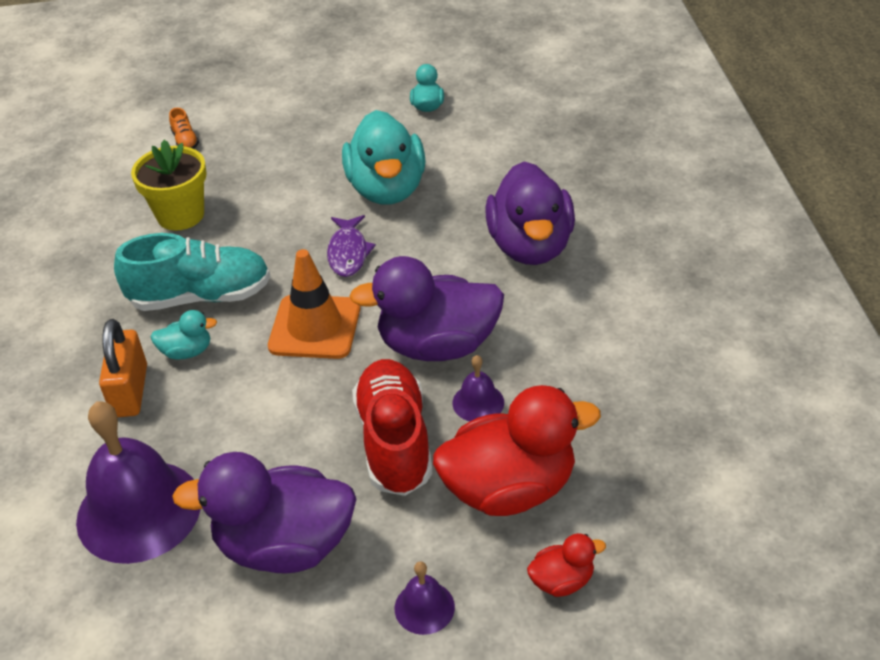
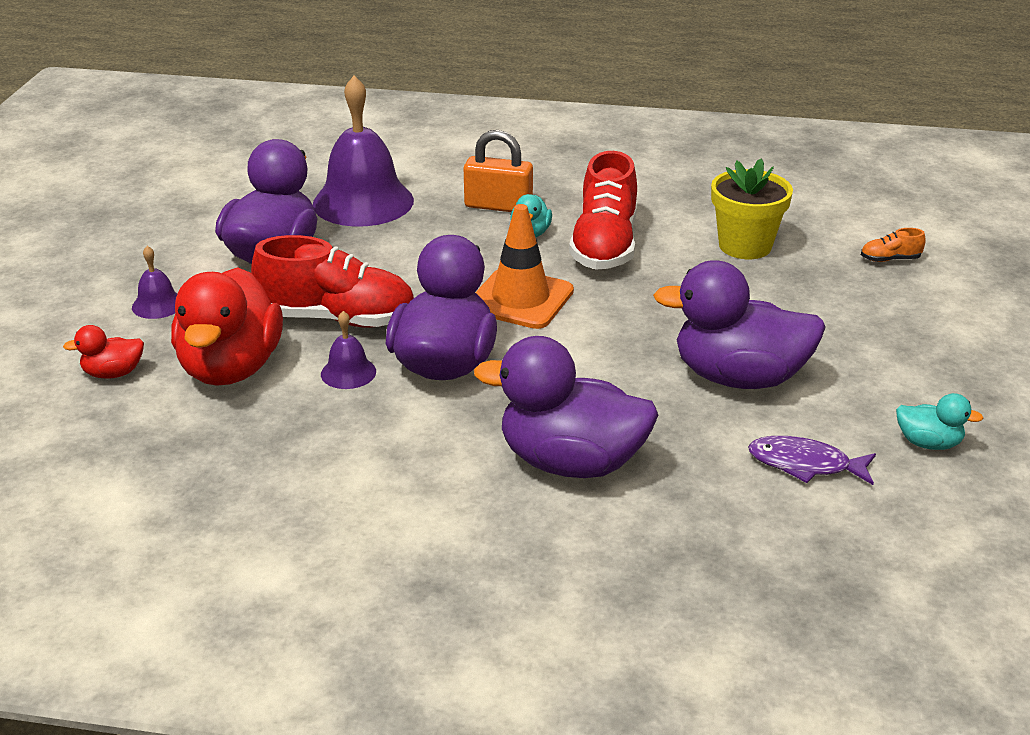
camera: 105 degrees right, 10 degrees down
(201, 296) = (604, 246): turquoise shoe -> red shoe
(348, 253) = (628, 334): purple fish -> purple fish (805, 464)
(387, 189) = (738, 378): turquoise duck -> purple duck
(562, 581) = (113, 373): red duck -> red duck turned 75 degrees clockwise

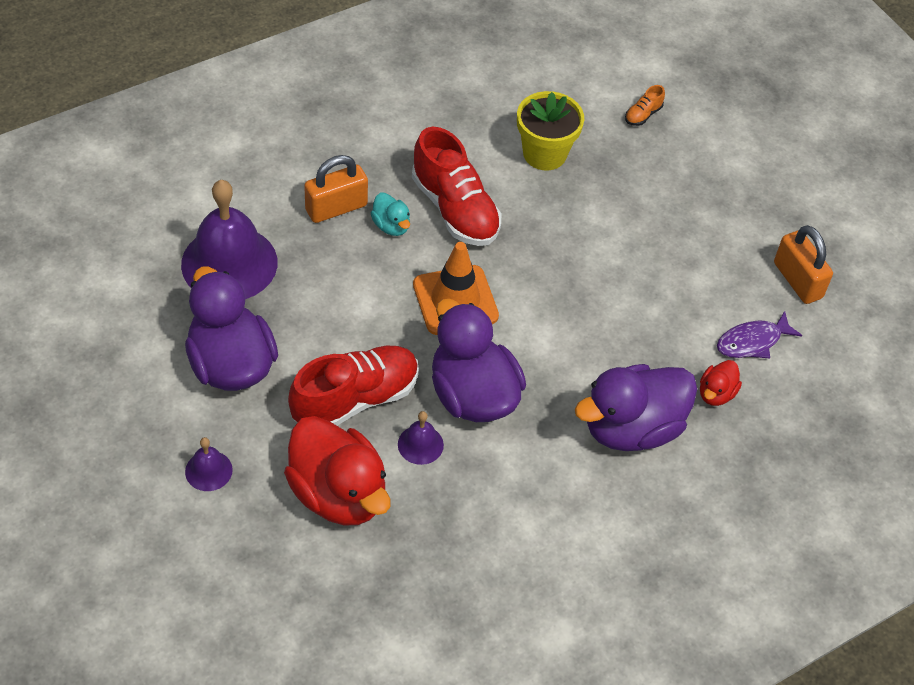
camera: 45 degrees left, 20 degrees up
(113, 373) = (263, 554): red duck -> red duck (716, 393)
(738, 378) = (655, 290): purple duck -> none
(928, 443) = (797, 280): turquoise duck -> orange padlock

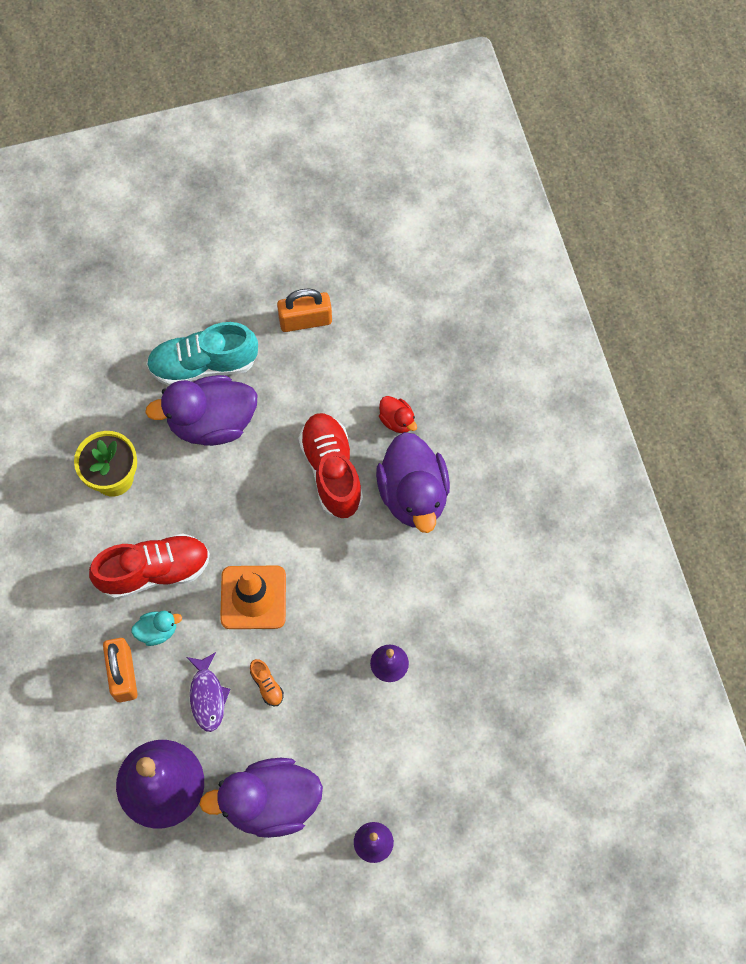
camera: 70 degrees left, 15 degrees up
(338, 494) = (420, 740): red duck -> none
(355, 399) = (333, 705): red shoe -> red shoe (331, 471)
(472, 395) = (352, 609): purple duck -> purple duck (212, 422)
(643, 115) = (93, 381): orange shoe -> orange shoe (267, 685)
(702, 201) = (203, 365): none -> turquoise shoe
(752, 342) = (355, 376): purple fish -> purple fish (207, 696)

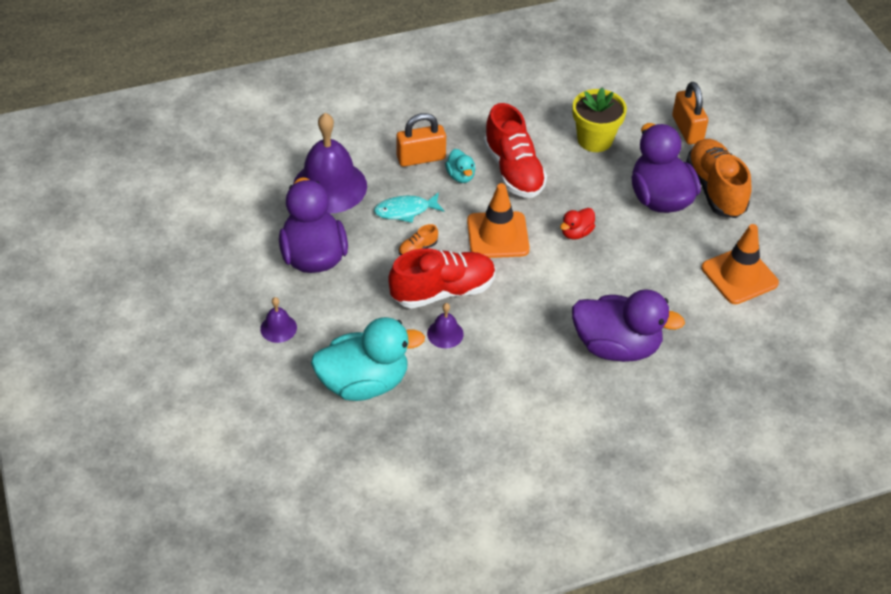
camera: 85 degrees right, 20 degrees down
(203, 365) = (715, 189): turquoise shoe -> orange shoe
(207, 696) = (405, 211): purple fish -> turquoise fish
(305, 320) = (781, 258): orange padlock -> orange padlock (687, 129)
(327, 364) = (739, 275): none -> orange traffic cone
(331, 471) = (629, 284): red shoe -> red shoe (443, 291)
(397, 420) = (692, 331): red duck -> red duck (576, 233)
(413, 494) = (616, 346): purple duck -> purple duck turned 150 degrees counterclockwise
(451, 750) = (364, 383): none -> turquoise duck

